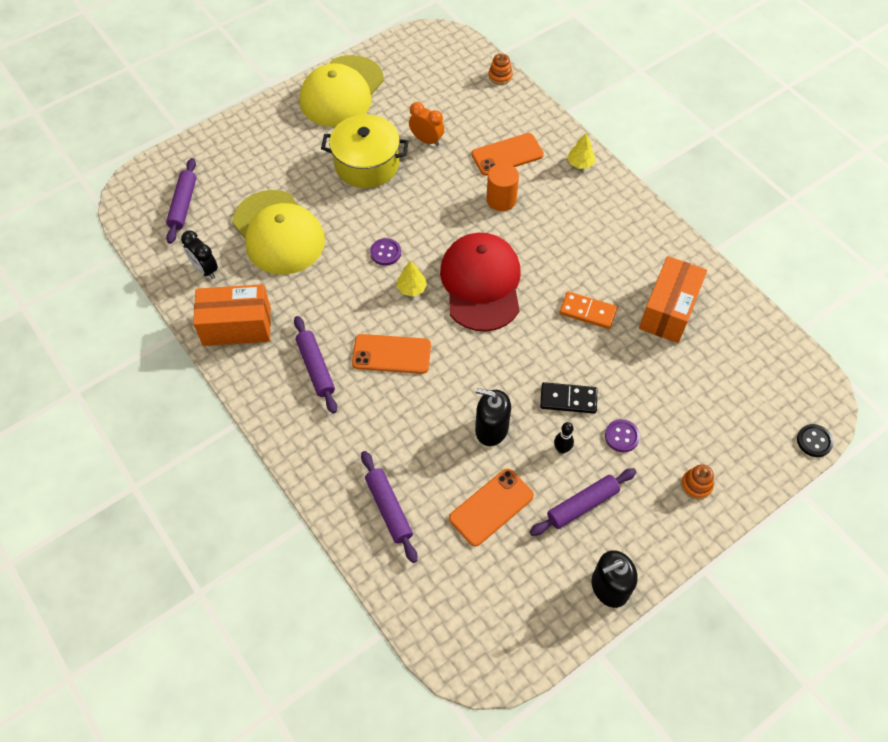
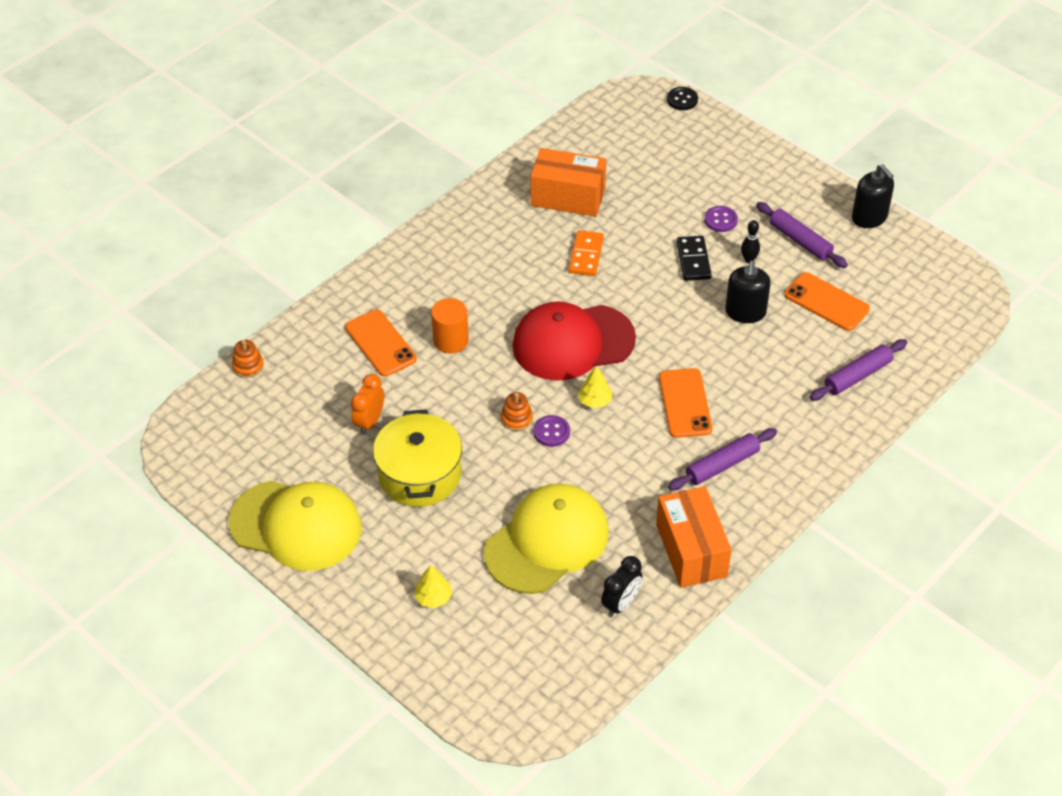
camera: 100 degrees left, 10 degrees down
(183, 205) = (526, 656): purple rolling pin -> none
(580, 163) = (382, 279): yellow tree -> yellow tree (433, 597)
(696, 485) = (752, 169): orange stacking toy -> orange stacking toy (516, 418)

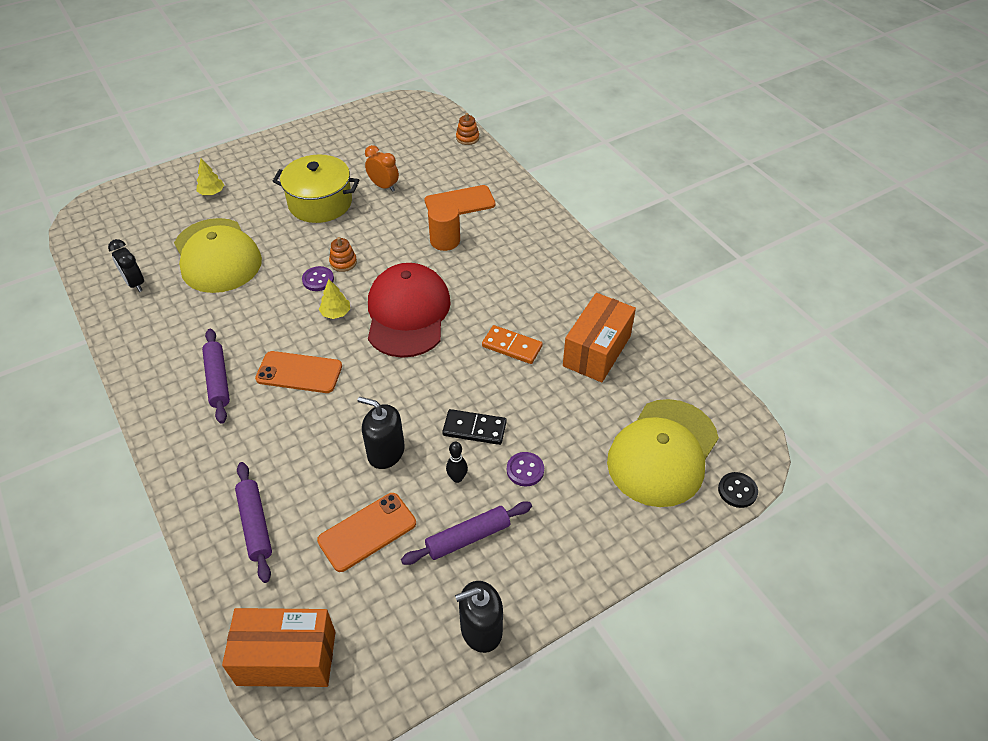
camera: 105 degrees right, 0 degrees up
(296, 525) = (313, 142): yellow cap -> yellow cap (662, 452)
(691, 550) = (150, 336): orange box -> orange box (286, 658)

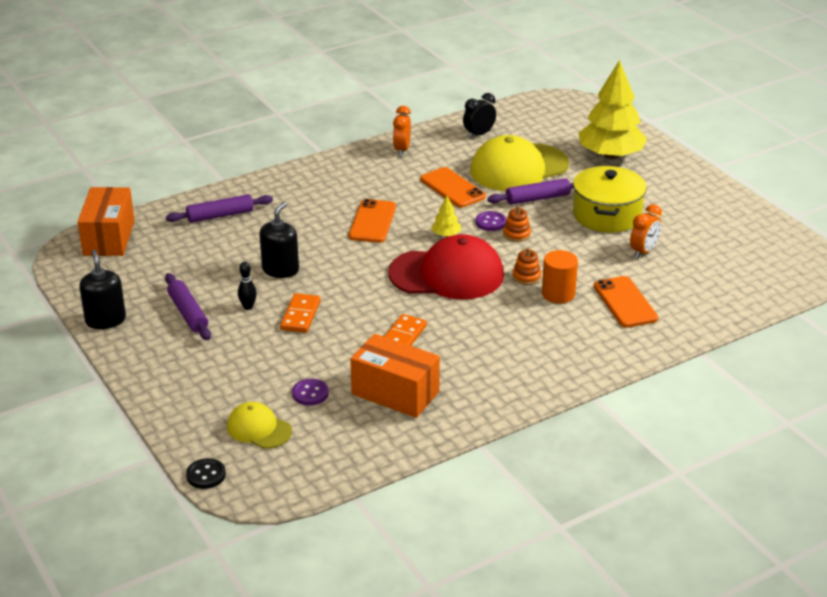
camera: 90 degrees right, 15 degrees down
(147, 348) = (402, 150): none -> orange clock
(212, 193) = (610, 155): yellow tree -> yellow tree, size x2.46
(218, 380) = (366, 185): purple rolling pin -> purple rolling pin (537, 198)
(367, 532) = (204, 265): orange phone -> orange phone (452, 188)
(467, 138) = (753, 306): orange stacking toy -> orange stacking toy (526, 277)
(474, 429) = (300, 315): black domino -> orange domino
(525, 470) = (251, 343): purple button -> purple button (310, 393)
(662, 452) = (259, 429): yellow cap -> yellow cap, size x0.52

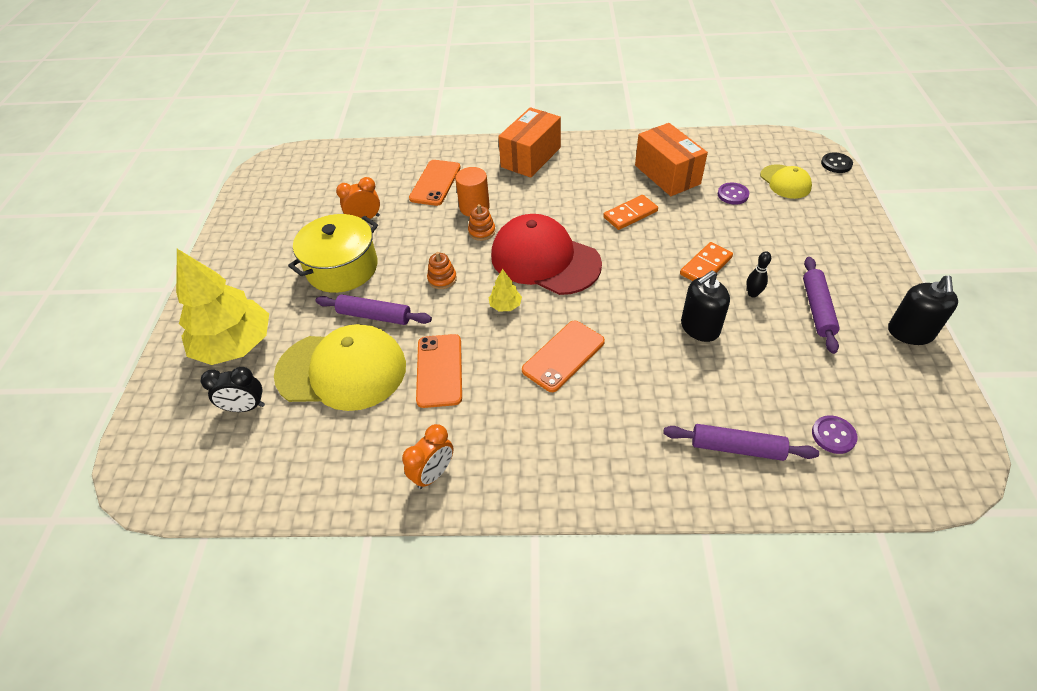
camera: 145 degrees left, 15 degrees up
(109, 238) = (899, 469): orange box -> orange box (531, 157)
(479, 134) = (317, 457): black clock -> black clock (245, 407)
(491, 222) = (449, 303): purple button -> purple button (833, 435)

